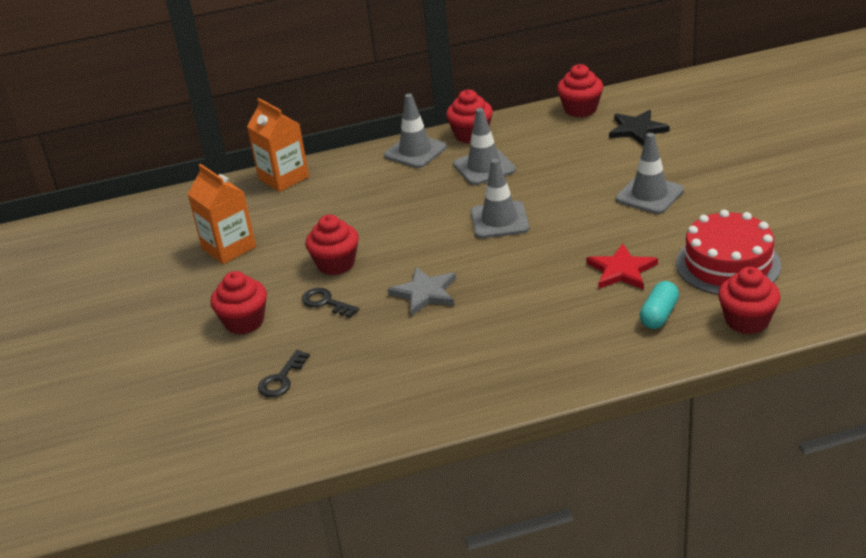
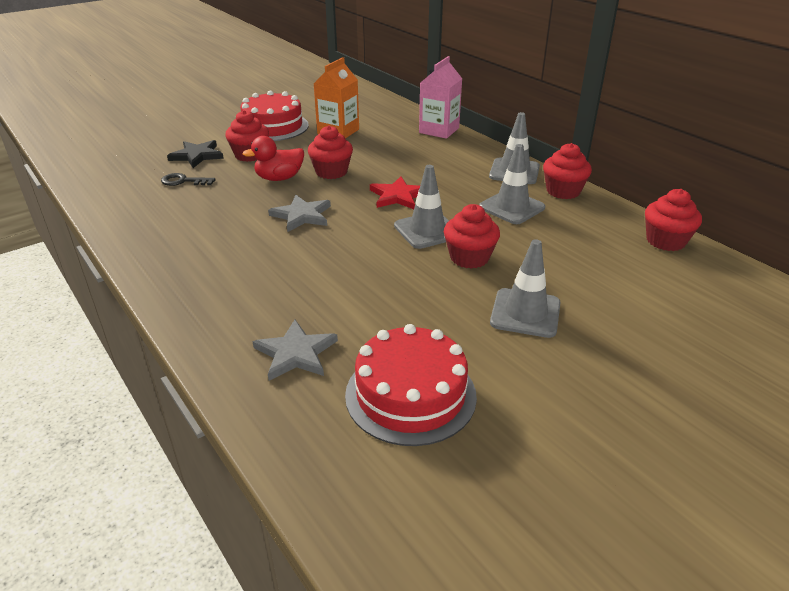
camera: 65 degrees right, 0 degrees up
(169, 298) = (273, 127): none -> red cake
(283, 178) = (439, 130): orange carton -> pink carton
(326, 302) = (279, 178): black key -> red duck
(621, 270) = (370, 315): red star -> red star (398, 196)
(637, 130) = (657, 284): black star -> black star (197, 156)
(659, 315) = (296, 353): turquoise capsule -> grey star
(747, 321) = (297, 426): red cupcake -> red cupcake (469, 257)

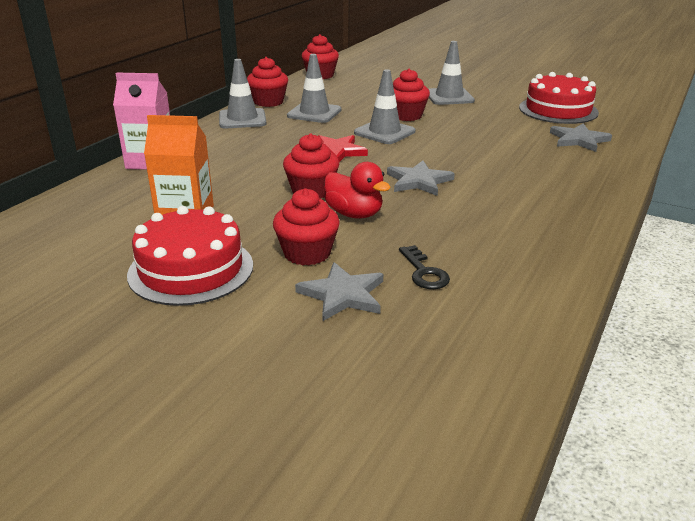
camera: 115 degrees left, 5 degrees down
(197, 156) = (343, 294): black star -> grey star

